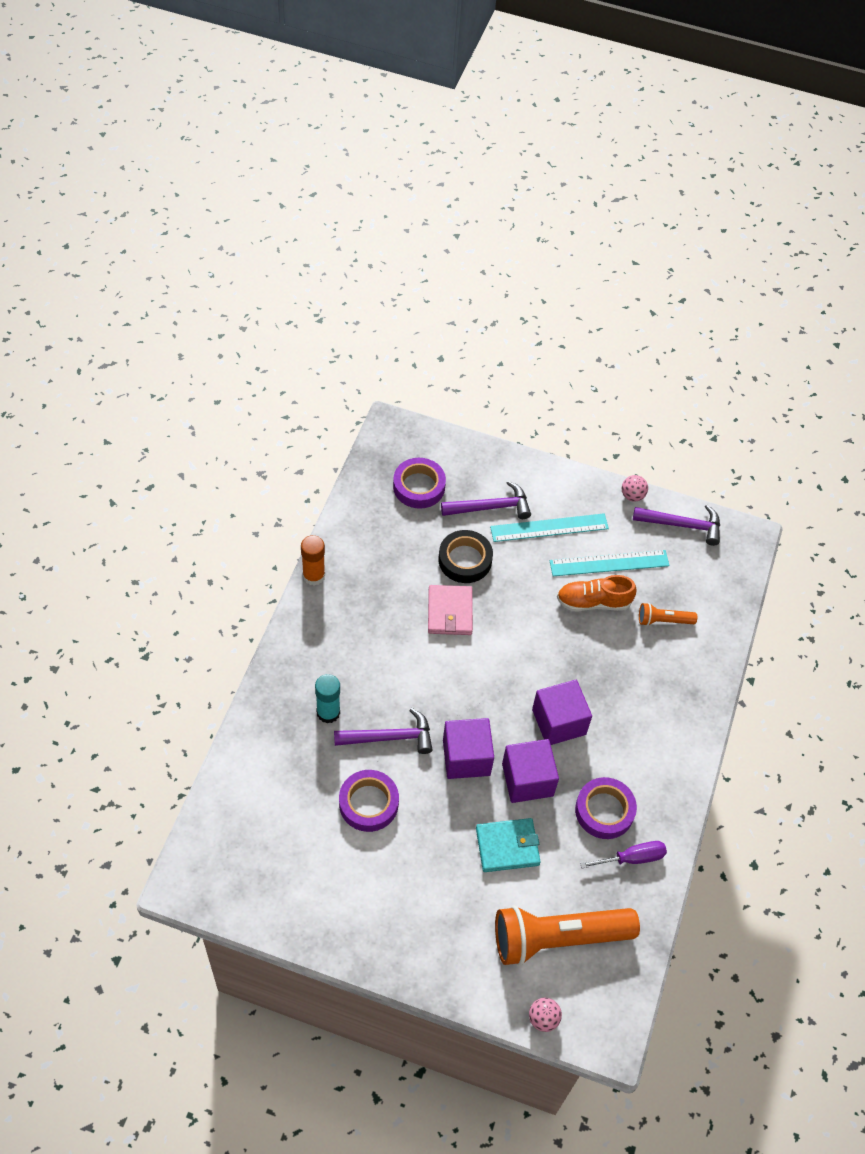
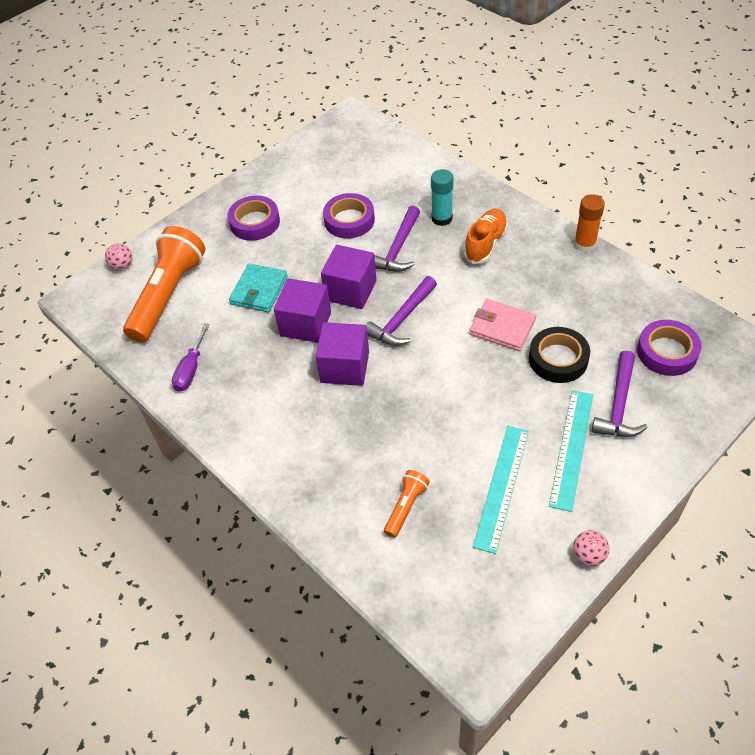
camera: 125 degrees right, 5 degrees down
(593, 602) = (459, 450): orange shoe -> orange shoe (485, 243)
(604, 811) = (243, 367): purple tape -> purple tape (255, 222)
(683, 525) = (524, 592): purple hammer -> purple hammer (401, 319)

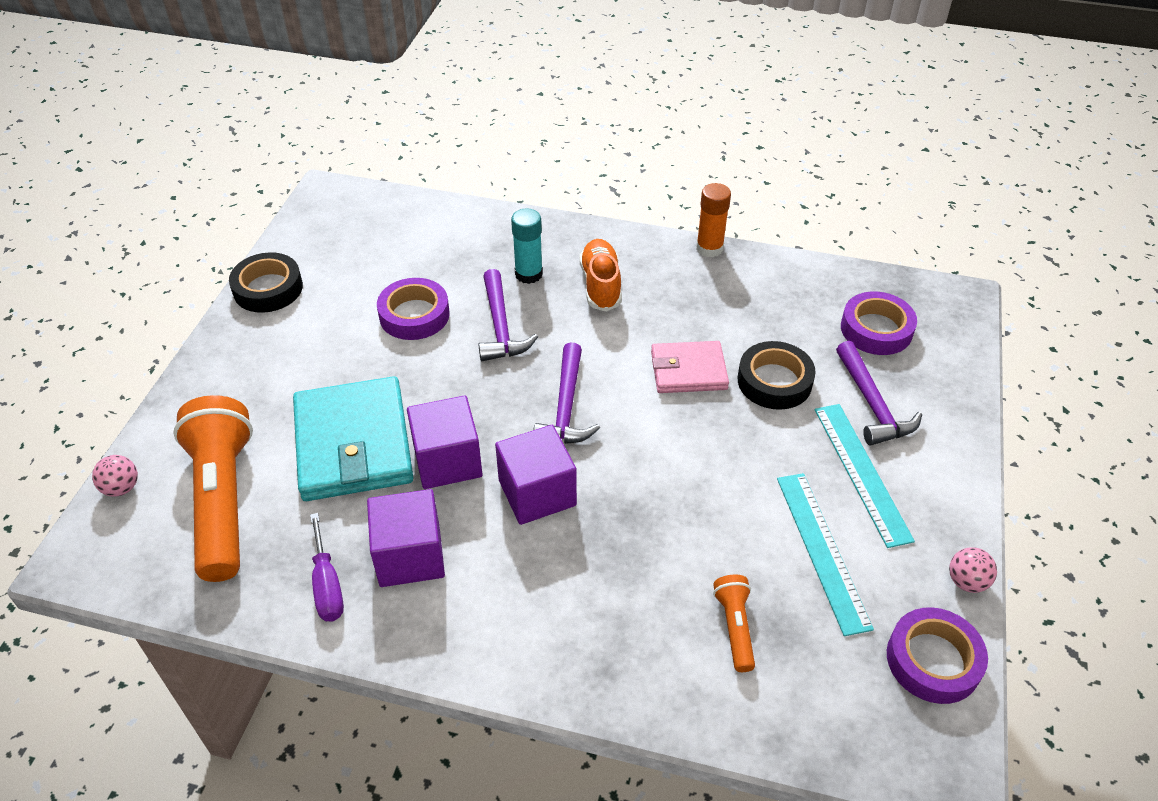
camera: 35 degrees left, 5 degrees down
(255, 222) = (286, 361): purple tape -> purple tape (933, 660)
(259, 290) = (353, 443): turquoise wallet -> turquoise wallet, size x1.71
(274, 171) = (268, 288): none -> black tape
(351, 290) = (477, 397): purple cube -> purple cube (410, 556)

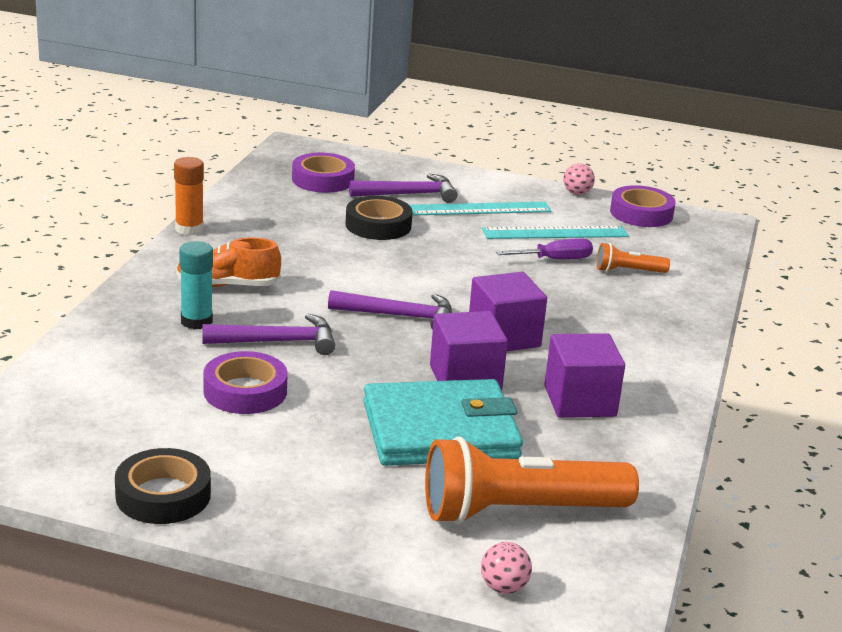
camera: 90 degrees left, 20 degrees down
(327, 585) = (618, 445): purple screwdriver -> purple screwdriver (555, 260)
(688, 370) = (359, 257): pink wallet -> none

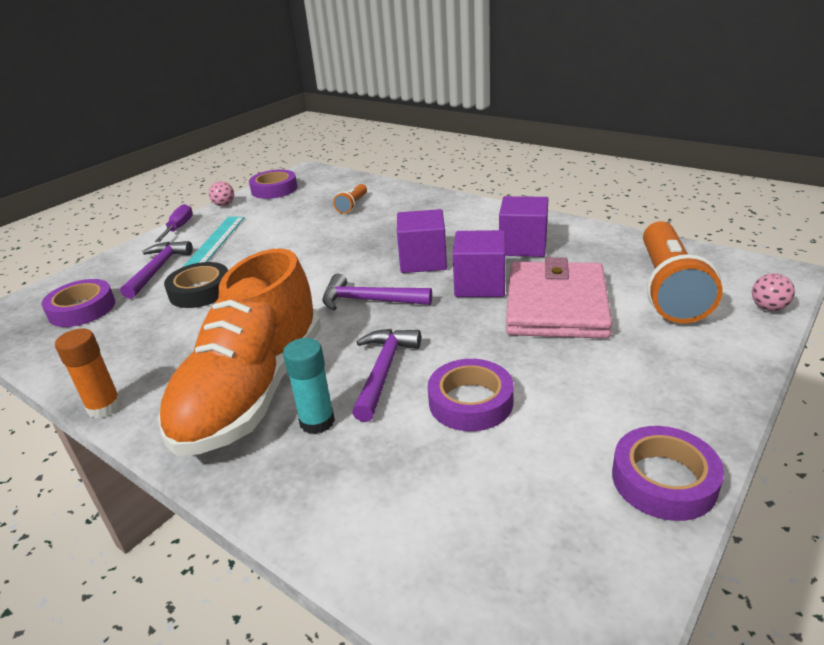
camera: 65 degrees left, 5 degrees up
(163, 495) = (664, 480): black tape -> purple tape
(227, 285) = (252, 392): orange shoe -> orange shoe, size x2.05
(400, 316) = (368, 300): purple hammer -> purple hammer turned 105 degrees counterclockwise
(440, 431) = (556, 305): turquoise wallet -> pink wallet
(555, 233) = (278, 221): turquoise ruler -> none
(555, 260) = (318, 226): purple screwdriver -> purple screwdriver (179, 228)

